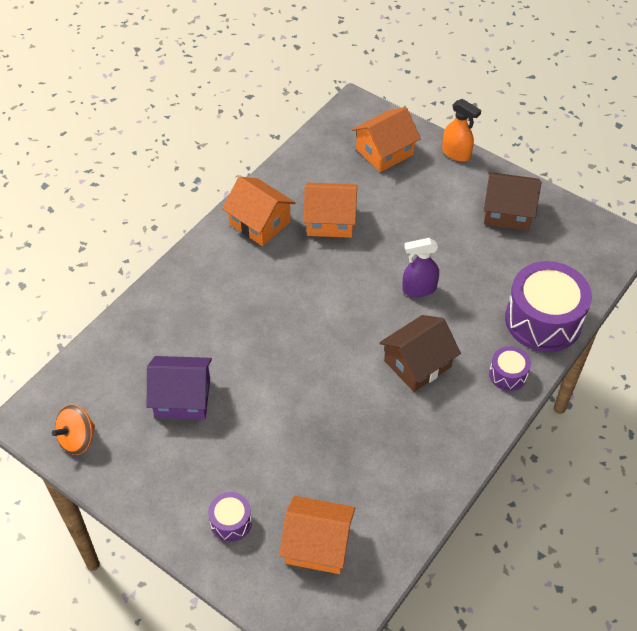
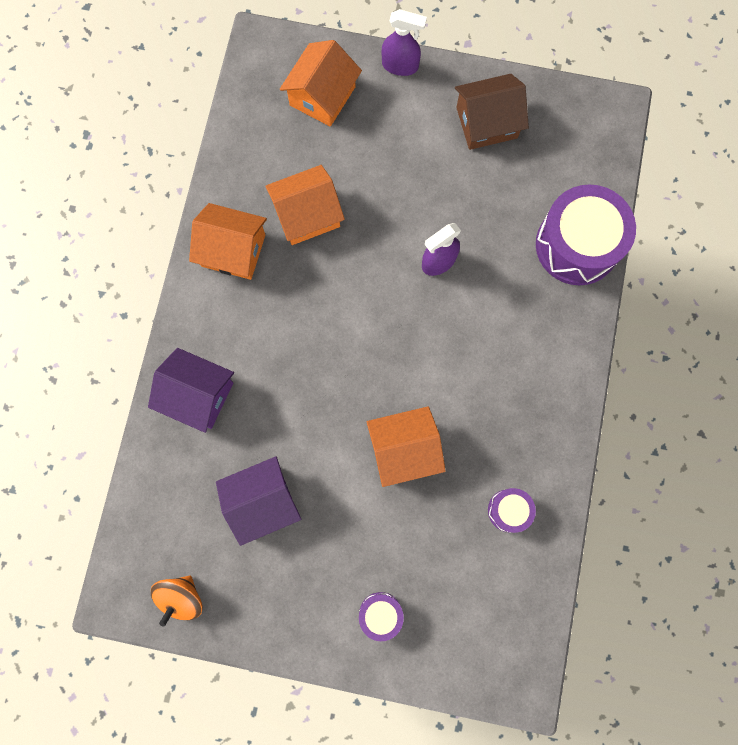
camera: 25 degrees left, 25 degrees up
(176, 305) = (198, 395): none -> purple house
(317, 544) = (473, 598): orange house -> orange house (404, 449)
(417, 364) = (477, 353): brown house -> none
(456, 153) = (400, 66): orange spray bottle -> purple spray bottle
(508, 374) = (569, 326): purple drum -> purple drum (509, 510)

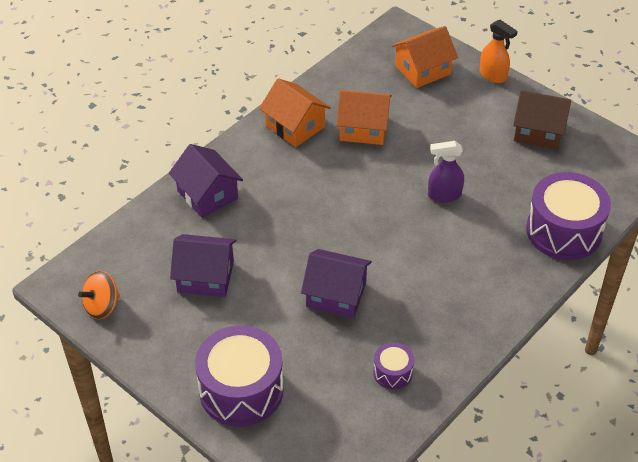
camera: 30 degrees right, 30 degrees down
(380, 614) = (241, 390): purple drum -> purple drum, size x2.10
(400, 66) = (493, 75): purple spray bottle -> orange spray bottle
(404, 449) = (336, 295): orange house -> purple house

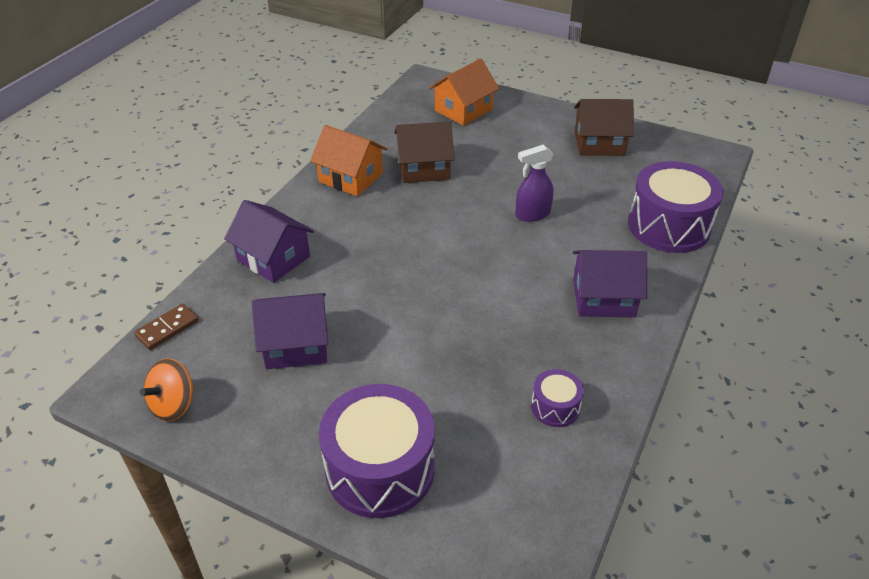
camera: 15 degrees left, 5 degrees down
(109, 241) = (167, 328): none -> brown domino
(336, 295) = (456, 334): purple house -> purple house (603, 298)
(363, 128) = (424, 168): orange house -> brown house
(493, 75) = (533, 104): orange spray bottle -> none

